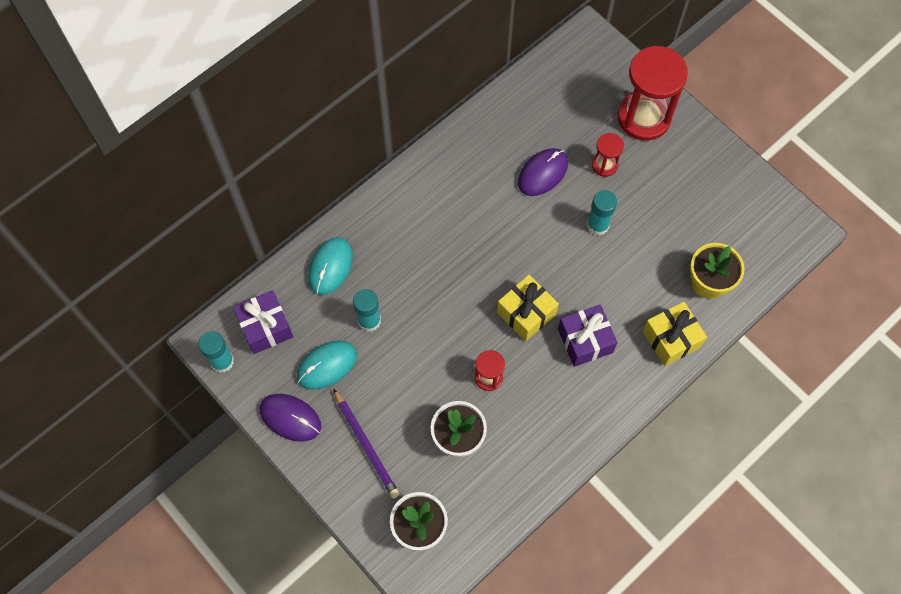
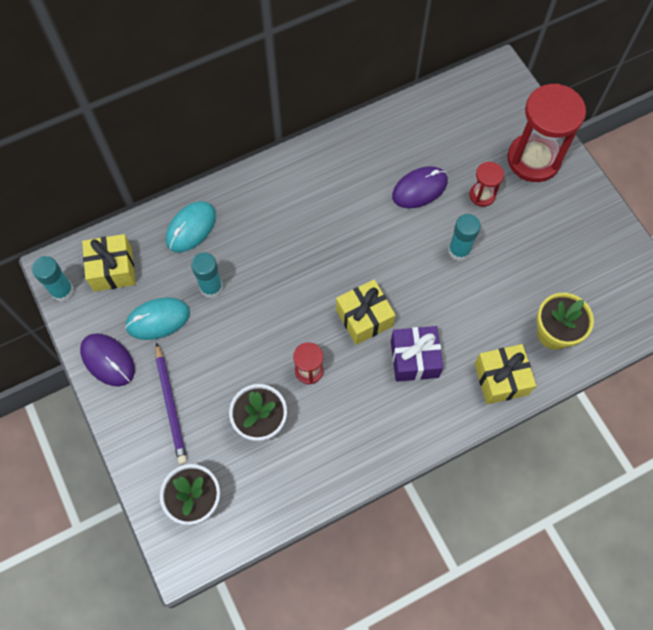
camera: 15 degrees right, 0 degrees up
(265, 327) = (113, 269): purple gift -> yellow gift

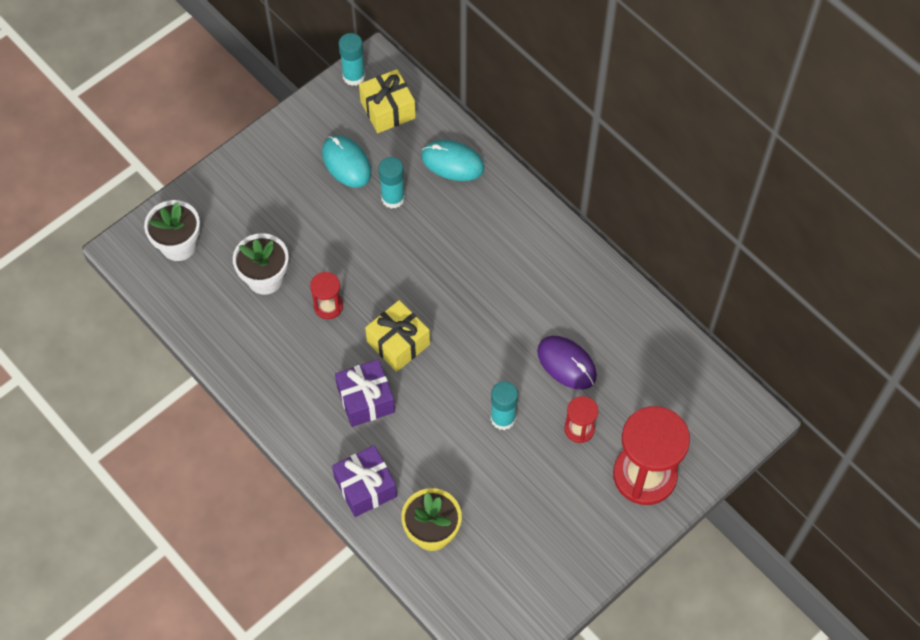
camera: 75 degrees right, 5 degrees down
(108, 360) = (294, 134): purple mouse -> none
(170, 405) = (264, 198): purple pencil -> none
(501, 379) = (365, 487): yellow gift -> purple gift

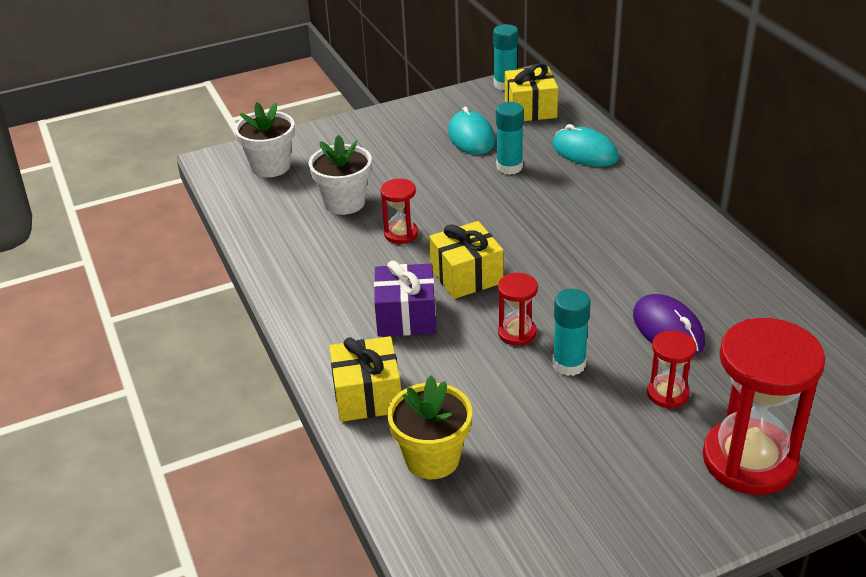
camera: 20 degrees right, 25 degrees down
(365, 487) = (367, 395): purple gift -> yellow gift
(456, 396) = (517, 333): none -> red hourglass

